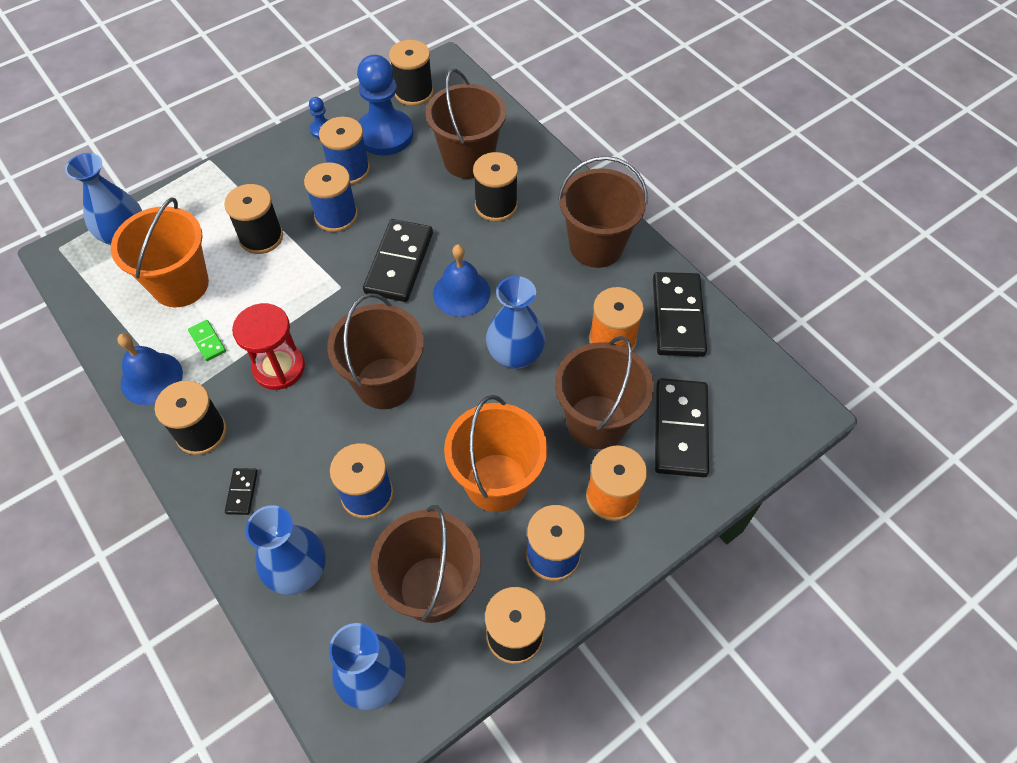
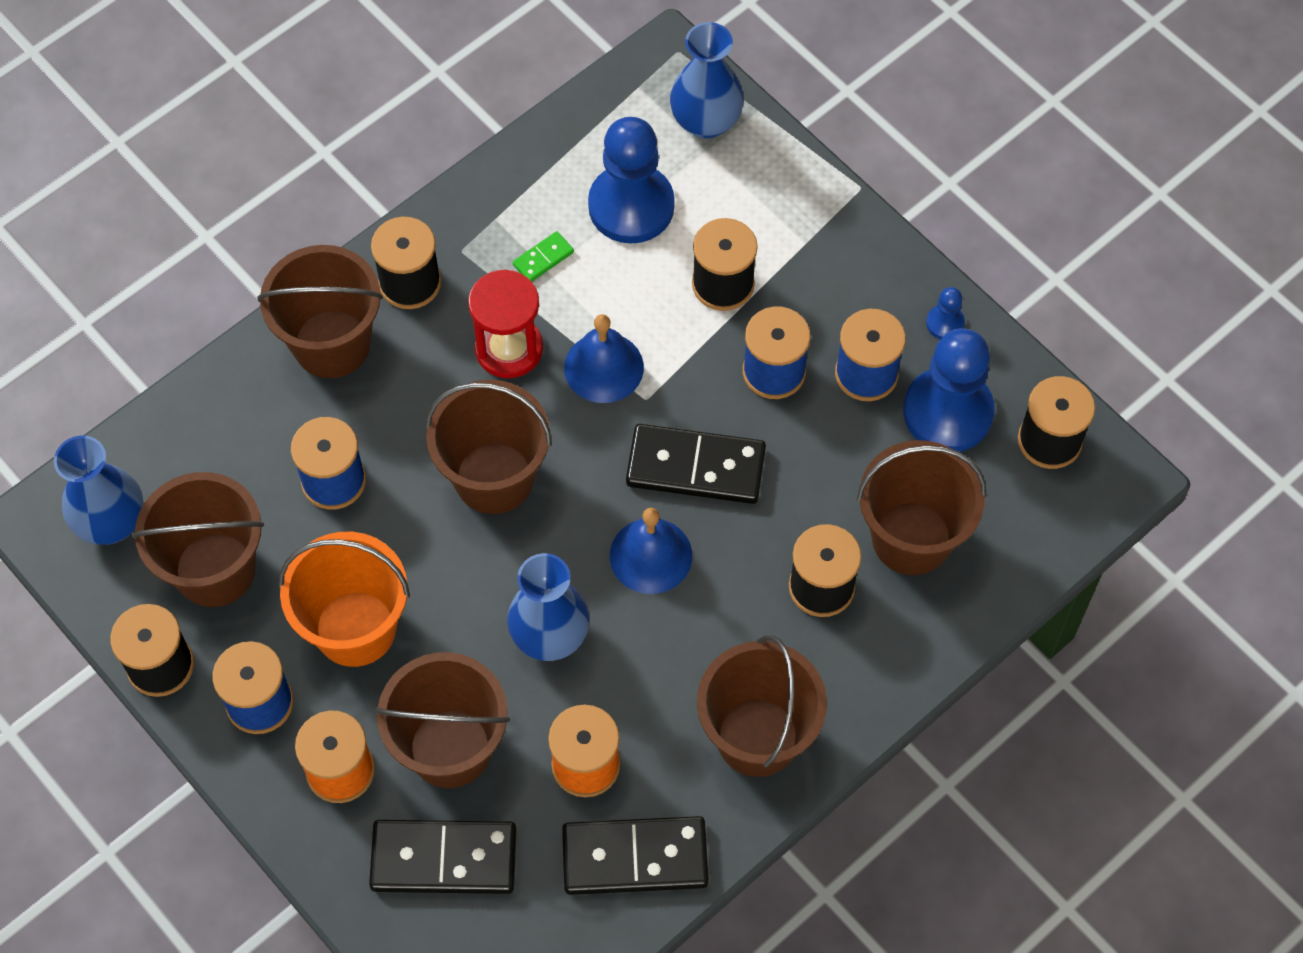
camera: 85 degrees right, 5 degrees up
(151, 378) = (484, 210): blue bell -> blue bell (603, 367)
(180, 284) = (631, 206): orange bucket -> blue pawn
(242, 492) = (332, 344): black domino -> brown bucket
(298, 571) = (235, 423): blue vase -> none

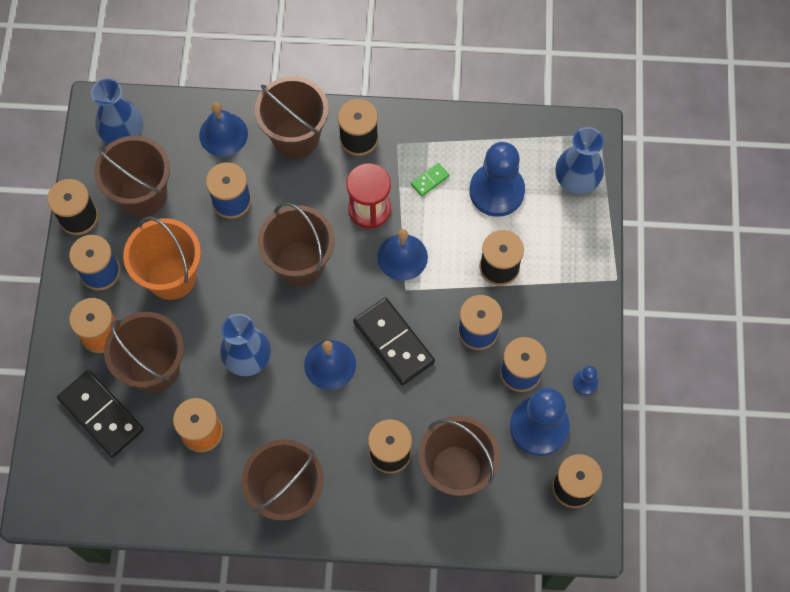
camera: 45 degrees right, 5 degrees up
(239, 415) = (223, 134): none -> blue bell
(543, 258) = (429, 180): green domino -> green domino turned 45 degrees counterclockwise
(635, 858) = (178, 494): black domino -> none

